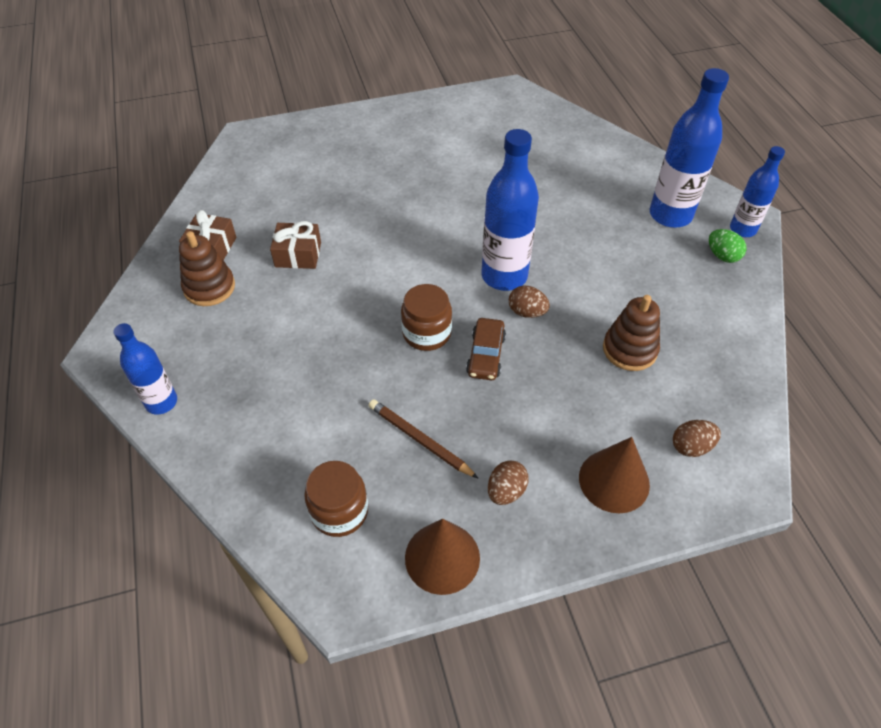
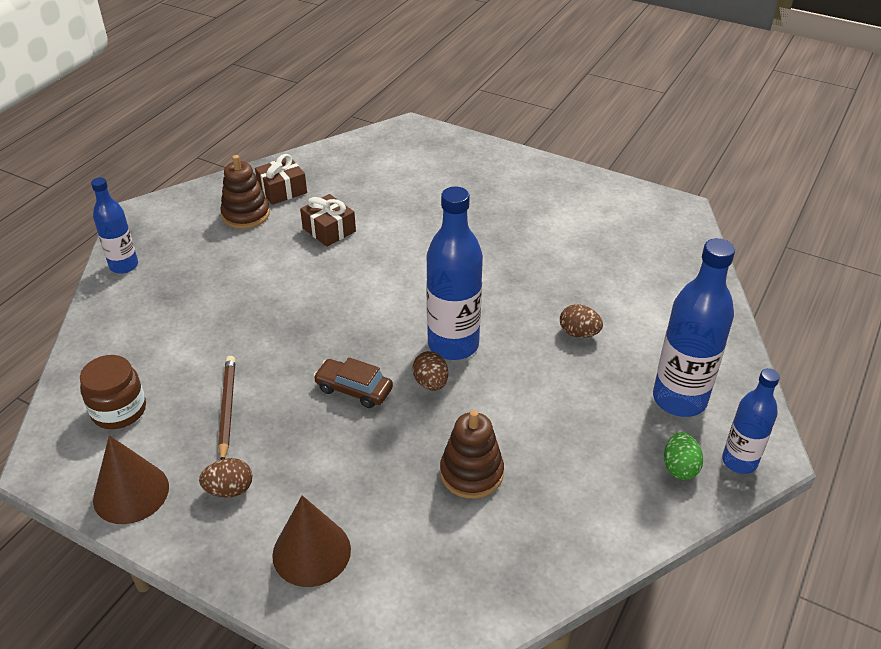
camera: 45 degrees right, 10 degrees down
(426, 333) = (336, 343): brown jar -> none
(485, 355) = (354, 389): brown car -> brown car turned 60 degrees clockwise
(691, 447) = (408, 584): brown egg -> brown egg (579, 333)

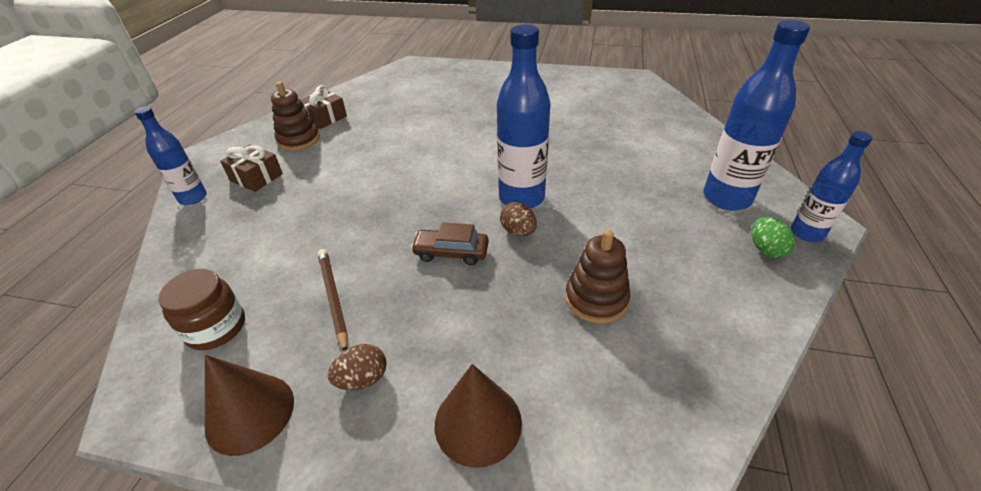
camera: 15 degrees left, 0 degrees up
(329, 230) = (376, 137): brown gift -> brown gift (256, 177)
(579, 333) = (617, 168): brown egg -> none

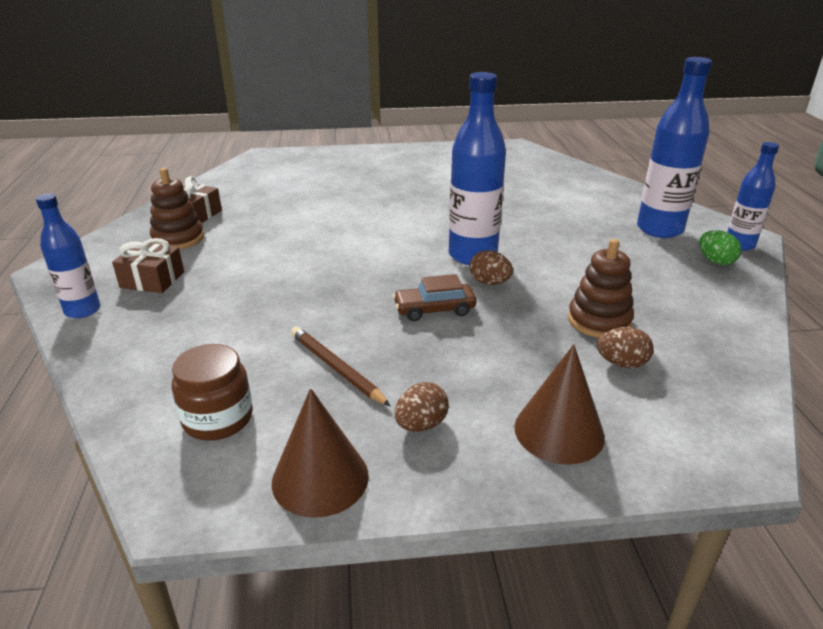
camera: 20 degrees left, 10 degrees down
(587, 357) = (621, 363): none -> brown egg

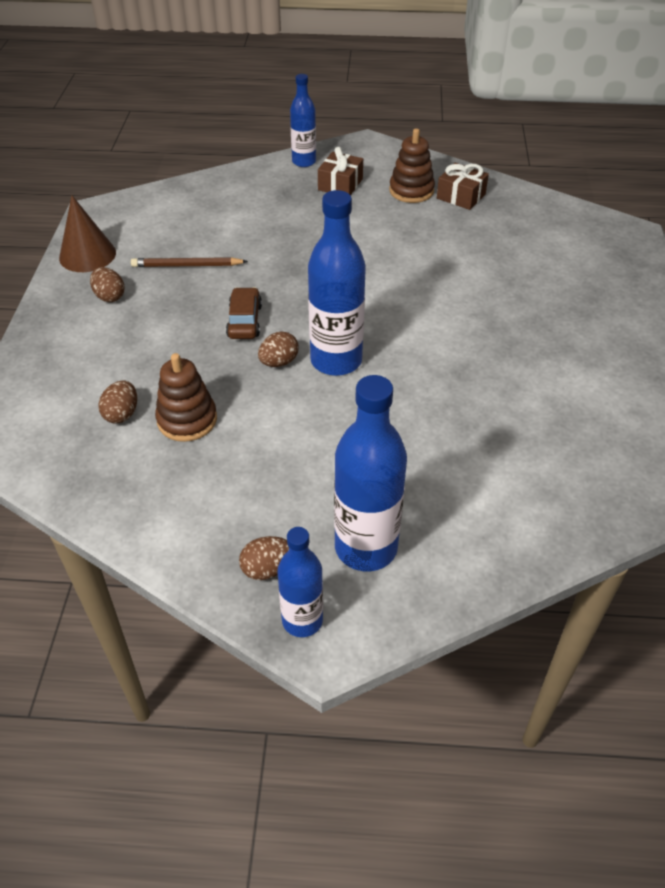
camera: 100 degrees right, 15 degrees up
(218, 419) = (158, 220): brown jar -> none
(336, 368) = (187, 265): brown pencil -> brown pencil turned 150 degrees counterclockwise
(559, 431) = (69, 357): brown cone -> none
(715, 261) = (267, 569): green egg -> brown egg

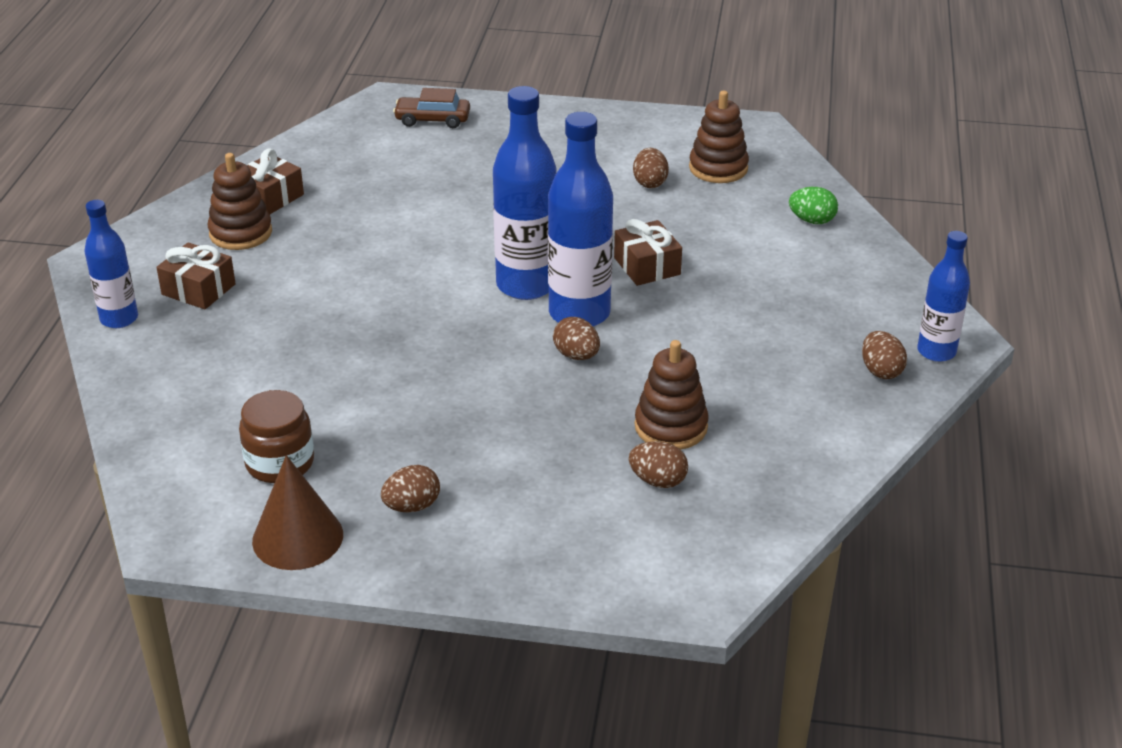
camera: 85 degrees left, 10 degrees down
(158, 239) = (280, 463): none -> brown jar
(187, 265) = (356, 432): brown pencil -> none
(245, 321) = (493, 381): brown car -> brown car (432, 120)
(366, 548) = (849, 310): blue bottle -> blue bottle (526, 285)
(414, 398) = (647, 266): none -> brown gift
(527, 521) = (812, 220): none -> green egg
(557, 396) = (650, 183): none -> brown egg
(604, 445) = (718, 168): none -> brown stacking toy

